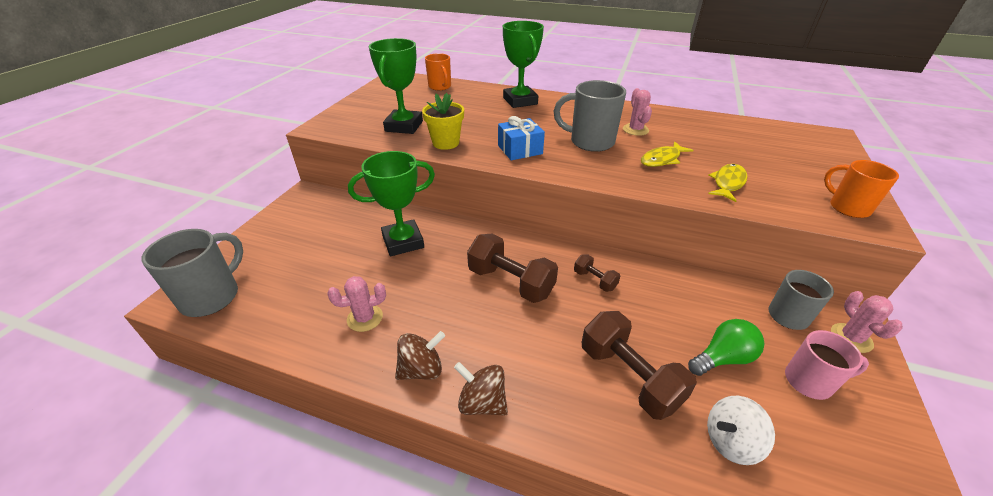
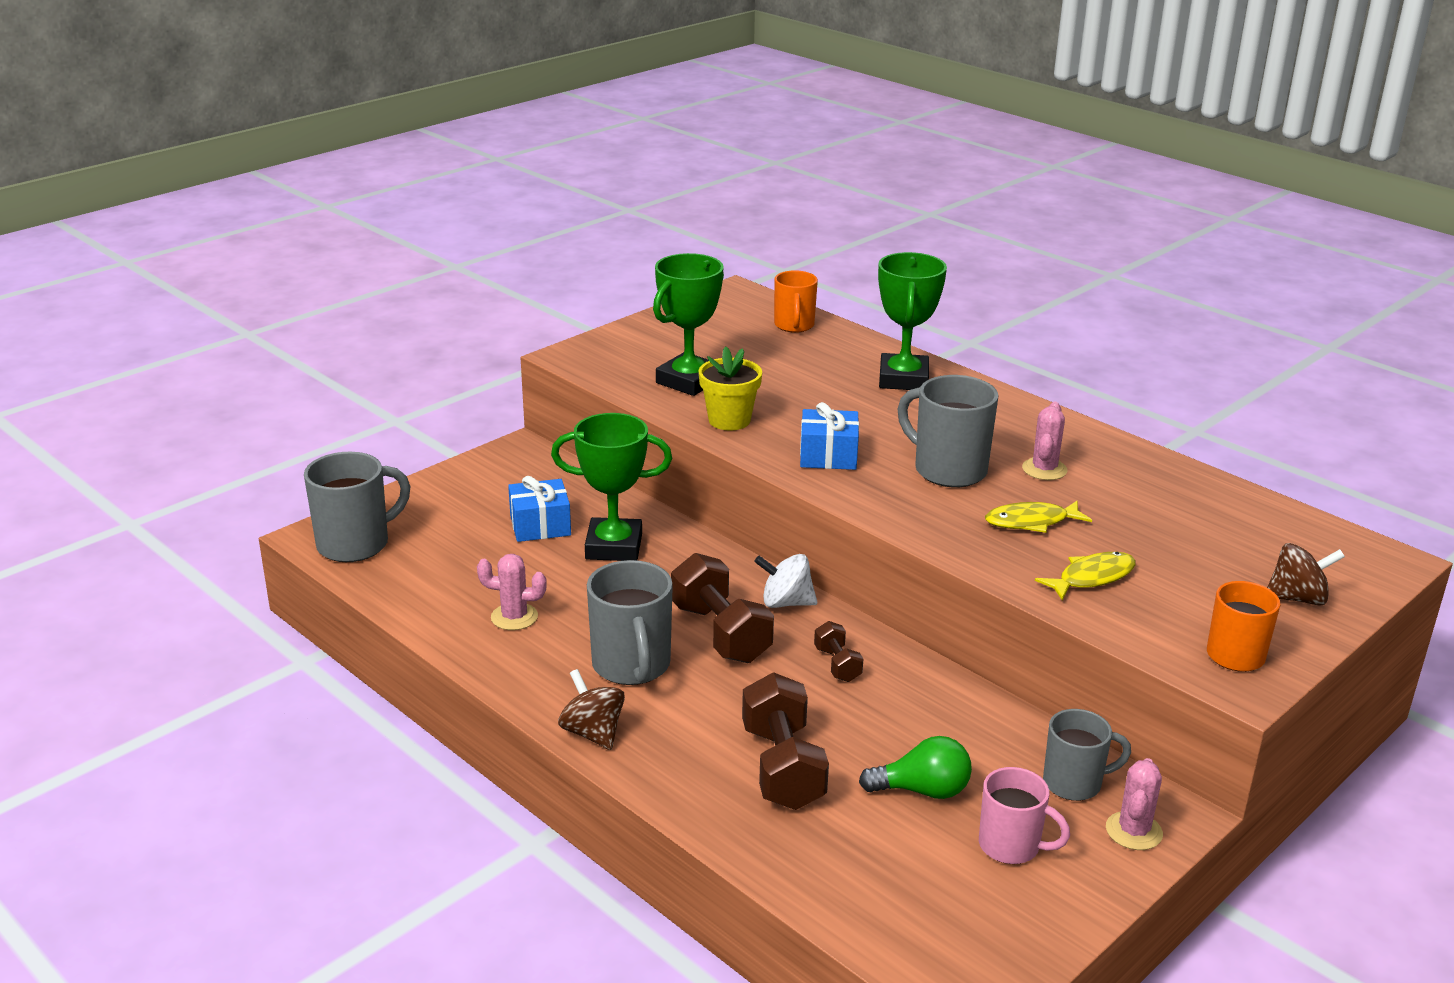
camera: 25 degrees right, 10 degrees down
(346, 241) = (540, 525): none -> blue gift
(421, 369) = (547, 684): brown spinning top -> brown spinning top (1297, 598)
(472, 329) = (632, 666): none -> grey mug
(730, 441) = (843, 854): white spinning top -> white spinning top (786, 603)

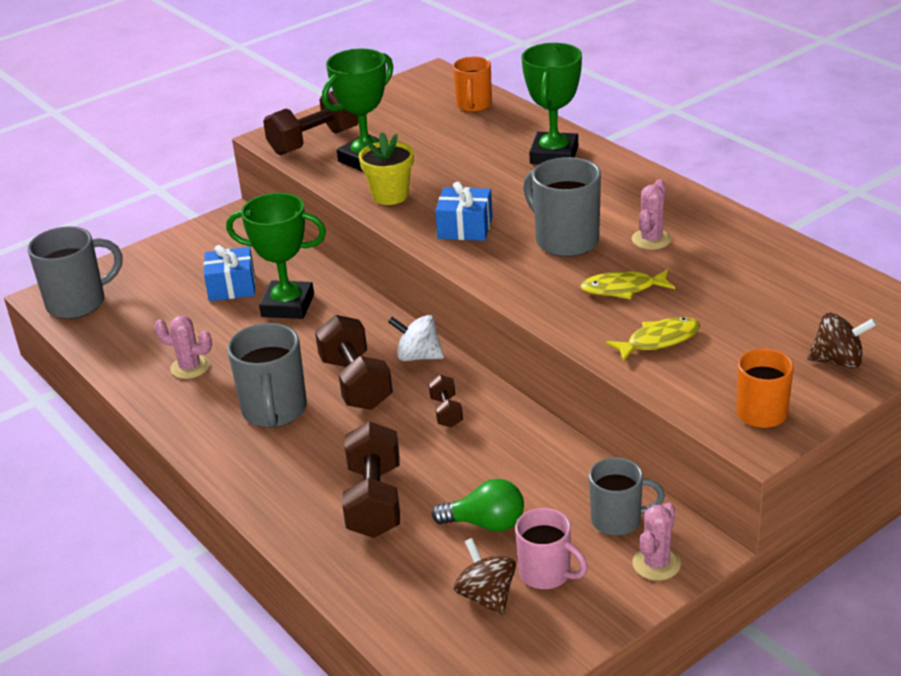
camera: 10 degrees right, 5 degrees up
(593, 733) = (227, 468): brown spinning top -> brown spinning top (486, 596)
(620, 361) = (314, 141): none -> brown dumbbell

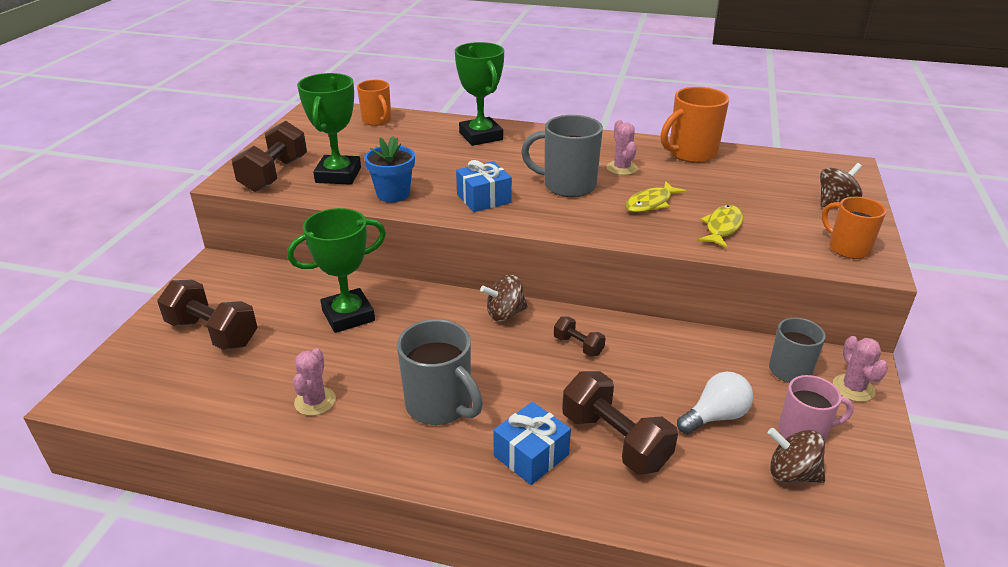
camera: 40 degrees left, 0 degrees up
(78, 303) = (126, 389): grey mug -> none
(190, 367) = (315, 401): pink cactus -> pink cactus turned 60 degrees counterclockwise
(232, 287) = (277, 319): blue gift -> blue gift (531, 455)
(356, 383) = (481, 353): brown dumbbell -> brown dumbbell (213, 333)
(390, 195) = (393, 194): yellow flower pot -> blue flower pot
(418, 356) = (505, 314): white spinning top -> brown spinning top
(486, 523) = (715, 416): green light bulb -> white light bulb
(758, 247) = (691, 154): none -> orange mug

